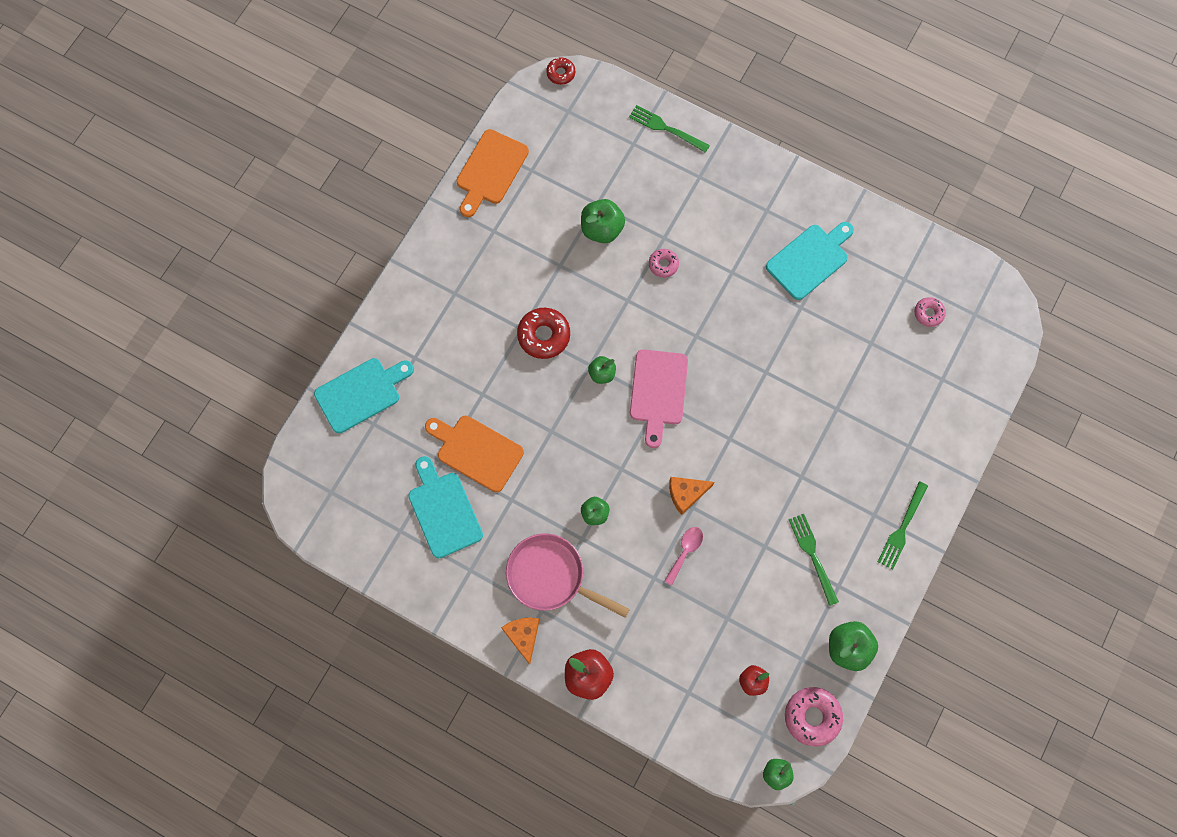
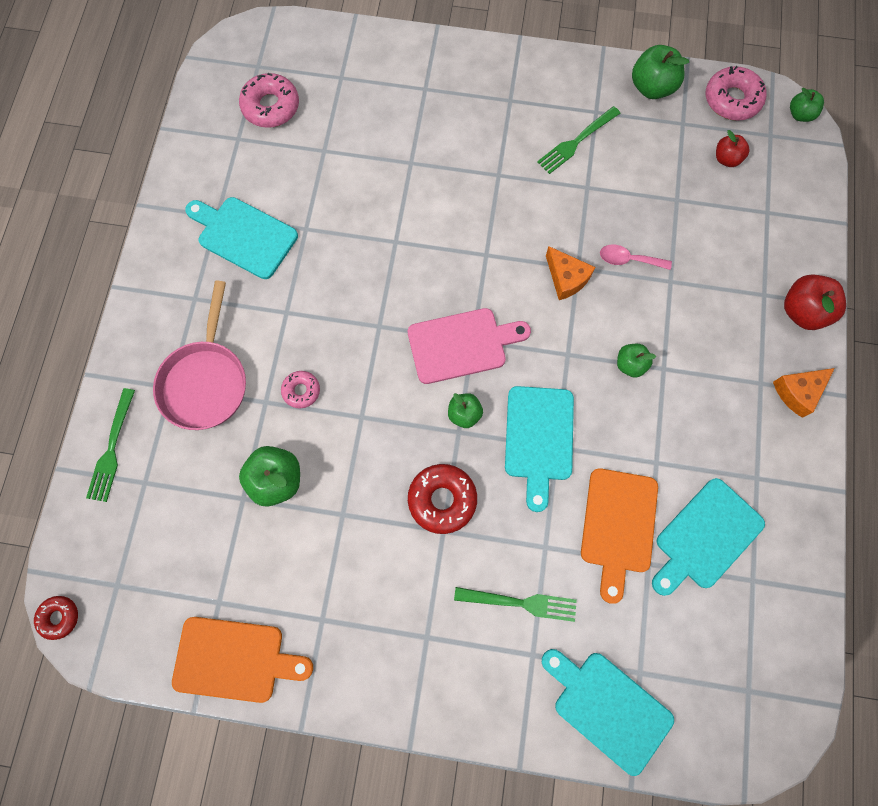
camera: 110 degrees left, 0 degrees up
(551, 576) = (720, 386): pink pan -> pink pan (206, 381)
(562, 420) = (539, 439): none -> turquoise cutting board
(902, 528) = (512, 73): green fork -> green fork (520, 602)
(928, 313) = (271, 107): pink donut -> pink donut, size x1.72

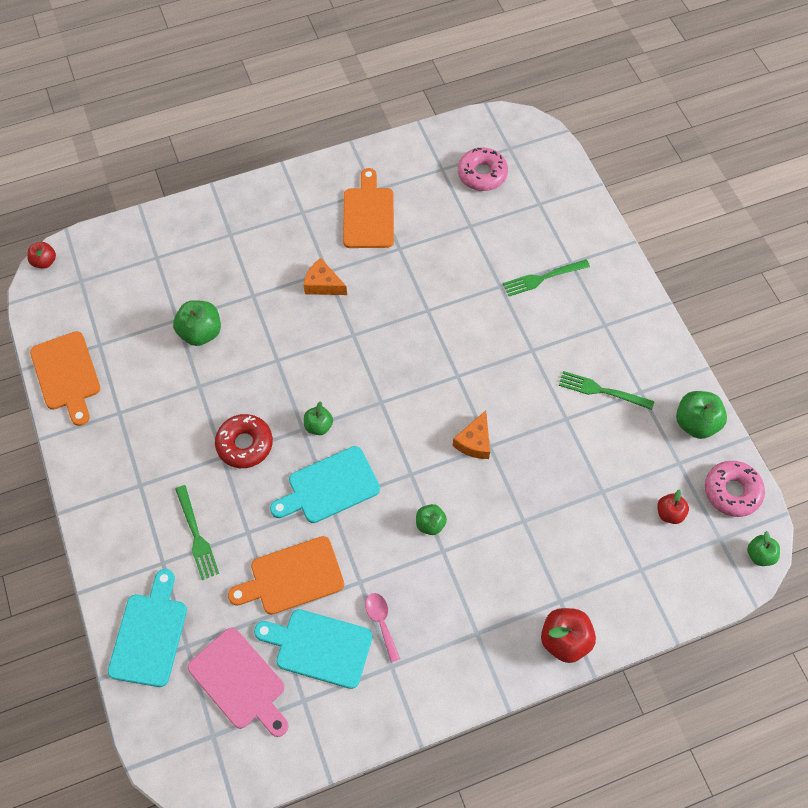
camera: 60 degrees right, 10 degrees down
(59, 617) = (45, 262): red donut -> red apple
(112, 449) = (169, 226): green fork -> green fork (543, 278)
(206, 381) = (247, 252): pink pan -> none
(244, 236) = (368, 214): turquoise cutting board -> orange cutting board
(301, 391) = (274, 312): pink donut -> none
(462, 345) = (372, 396): pink cutting board -> pink cutting board (240, 681)
(628, 260) = (521, 479): pink spoon -> pink spoon (381, 622)
(798, 392) = (487, 667): orange cheese -> orange cheese (323, 284)

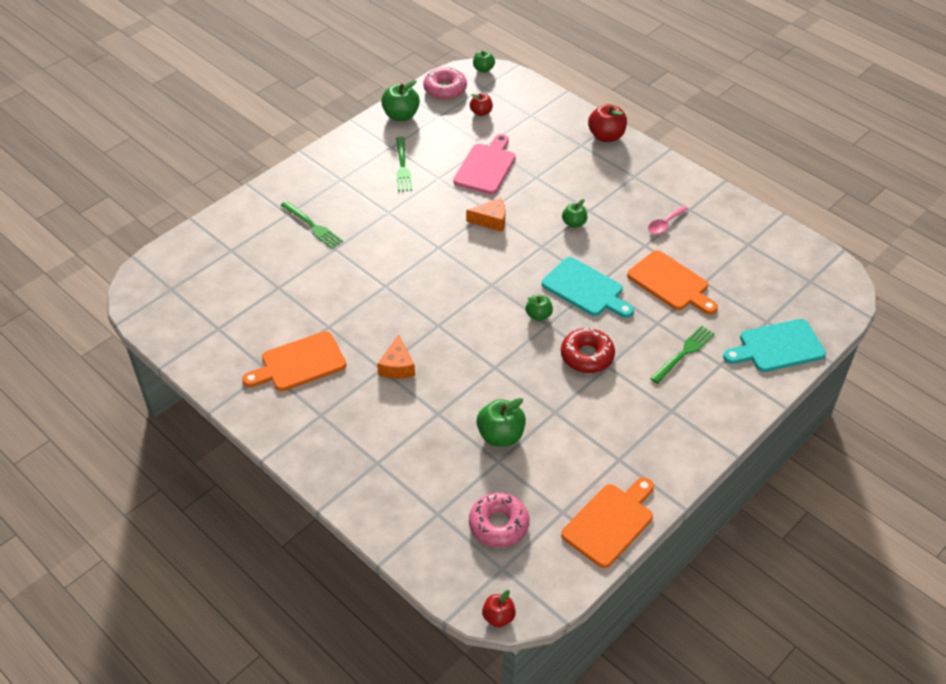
camera: 115 degrees left, 15 degrees down
(240, 681) = (765, 281): pink cutting board -> pink cutting board (486, 167)
(319, 647) = (707, 249): turquoise cutting board -> none
(482, 174) = (212, 298): pink donut -> pink donut (498, 525)

